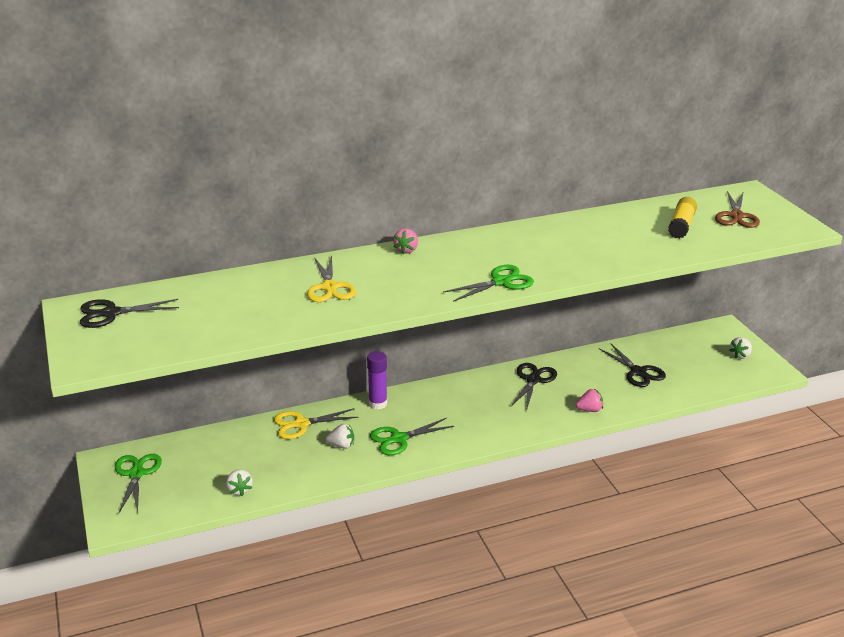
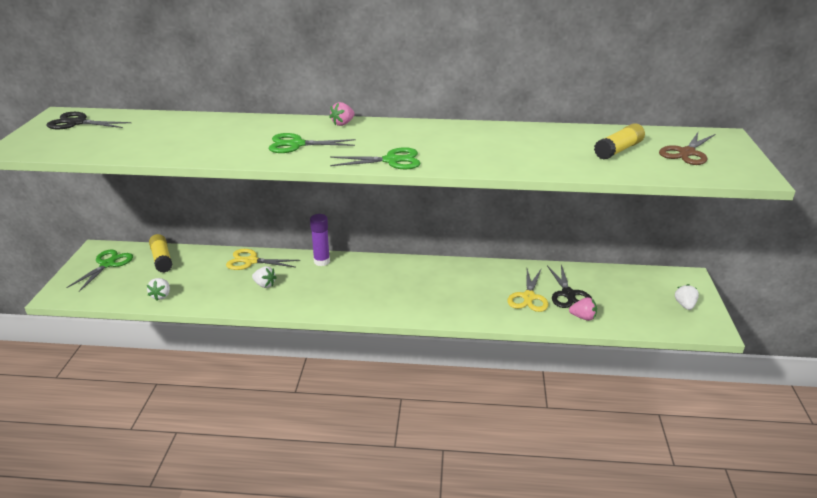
camera: 25 degrees right, 0 degrees up
(196, 450) = (162, 259): none -> yellow glue stick
(330, 287) = (248, 137): yellow scissors -> yellow scissors (528, 297)
(399, 439) = (312, 292): green scissors -> green scissors (296, 144)
(533, 380) = (466, 276): black scissors -> none
(589, 410) = (494, 314): pink strawberry -> pink strawberry (583, 317)
(740, 355) = (685, 305): white strawberry -> white strawberry turned 120 degrees clockwise

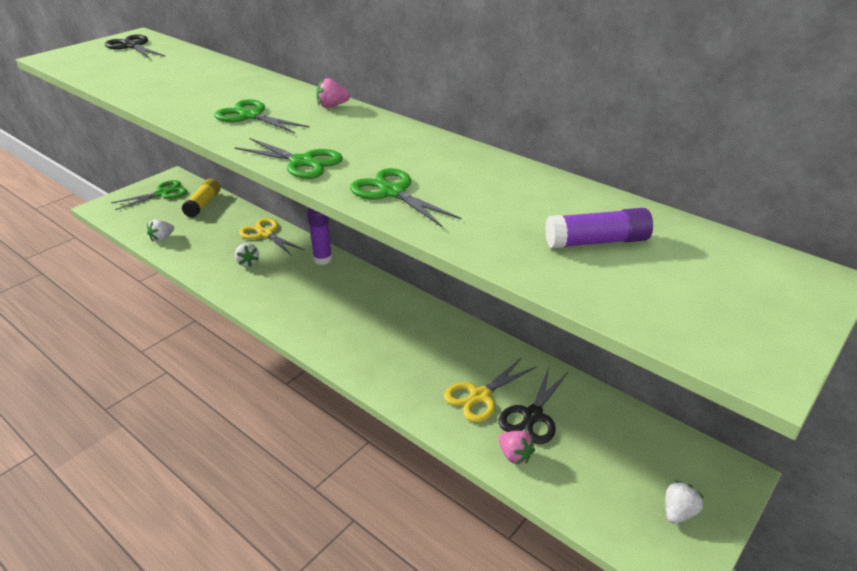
camera: 35 degrees right, 5 degrees up
(477, 160) = (392, 192): none -> green scissors
(618, 150) = (596, 242): yellow glue stick -> purple glue stick
(686, 153) = (699, 283): brown scissors -> none

